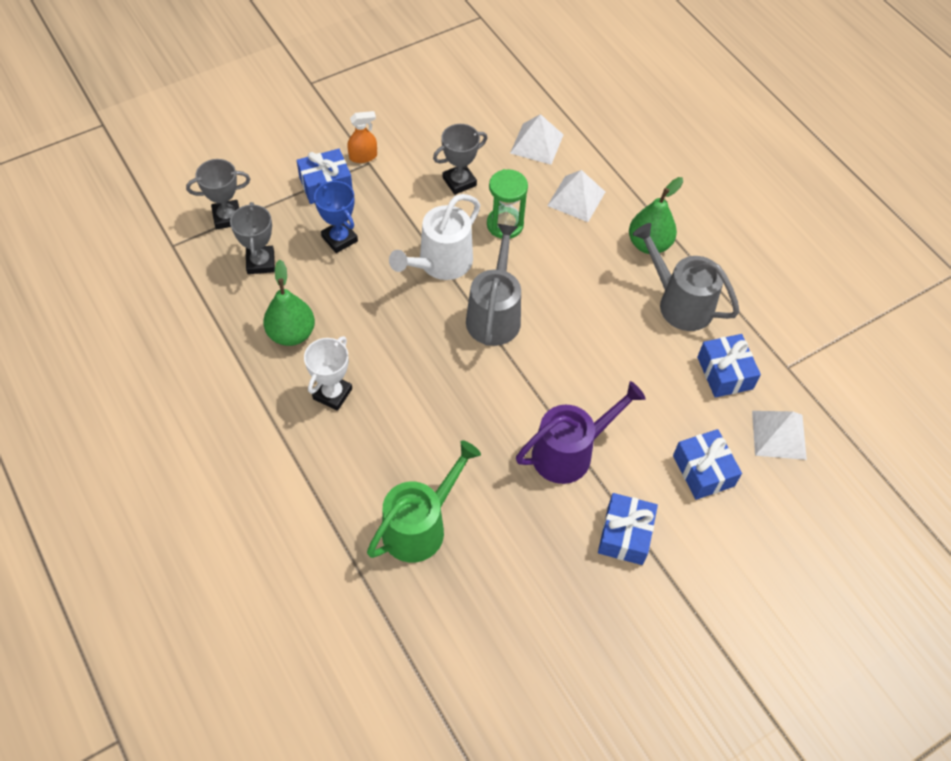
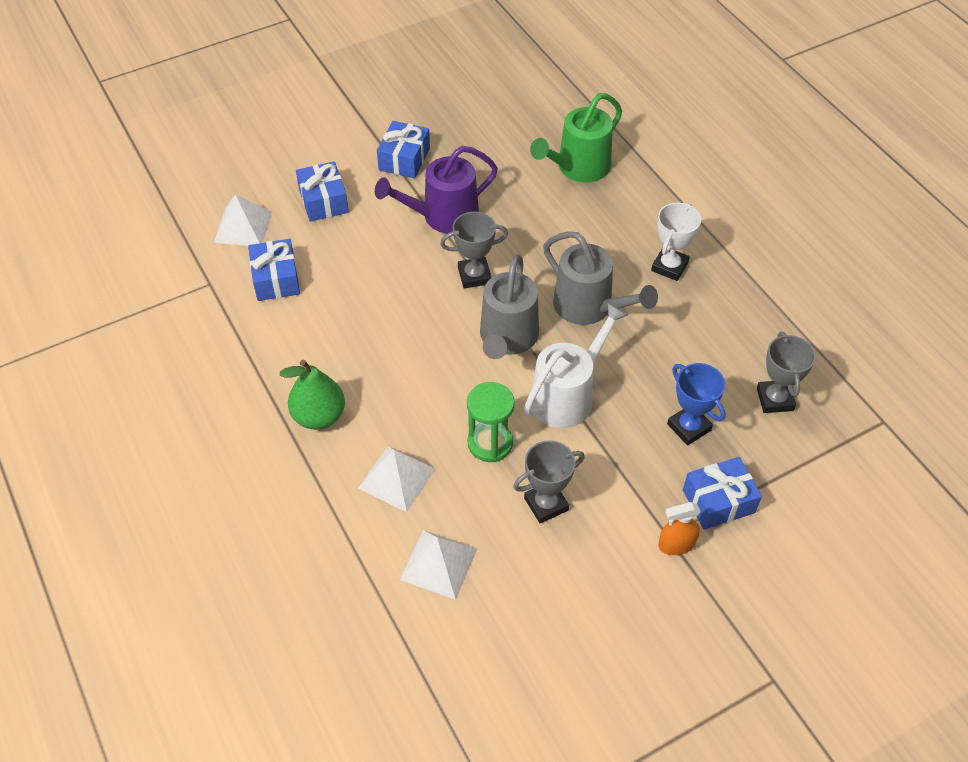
camera: 175 degrees left, 5 degrees down
(227, 217) = (831, 457): grey trophy -> grey trophy (474, 276)
(291, 333) = (722, 322): green pear -> none
(679, 303) = (302, 348): grey watering can -> grey watering can (589, 307)

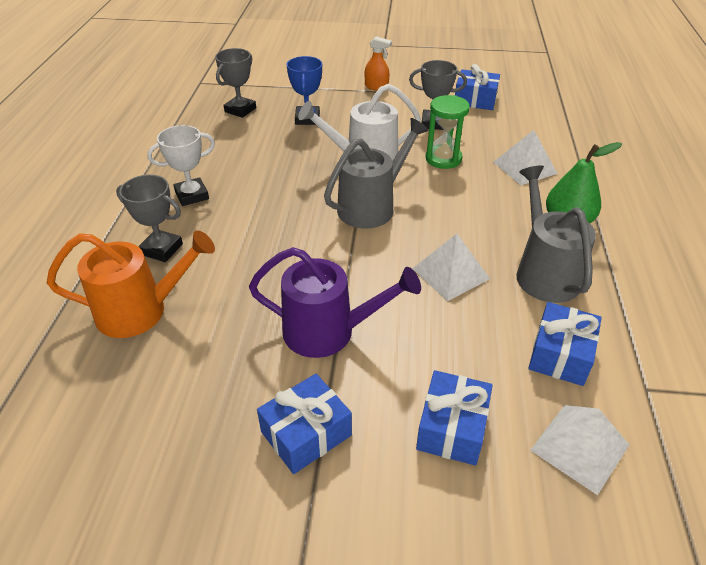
camera: 145 degrees left, 10 degrees down
(439, 564) = (522, 125): white pyramid -> white pyramid (450, 273)
(474, 276) = (352, 261): grey trophy -> grey trophy (161, 249)
(578, 168) = (141, 311): green watering can -> orange watering can
(589, 307) = (286, 198): grey watering can -> grey watering can (544, 272)
(718, 501) = (333, 91): blue gift -> blue gift (475, 100)

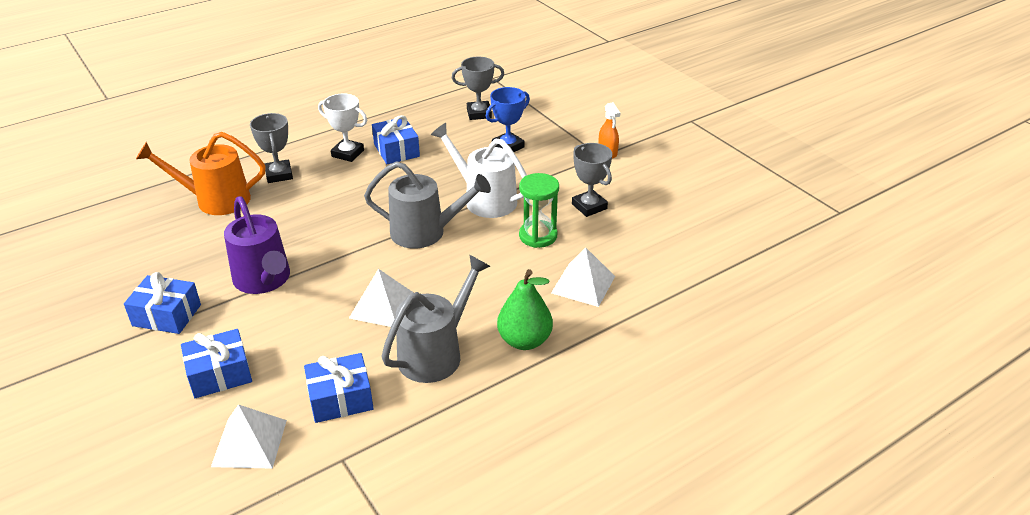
camera: 50 degrees right, 5 degrees down
(141, 311) = (215, 200): orange watering can -> orange watering can turned 135 degrees clockwise
(475, 100) = (664, 210): blue gift -> blue gift (396, 150)

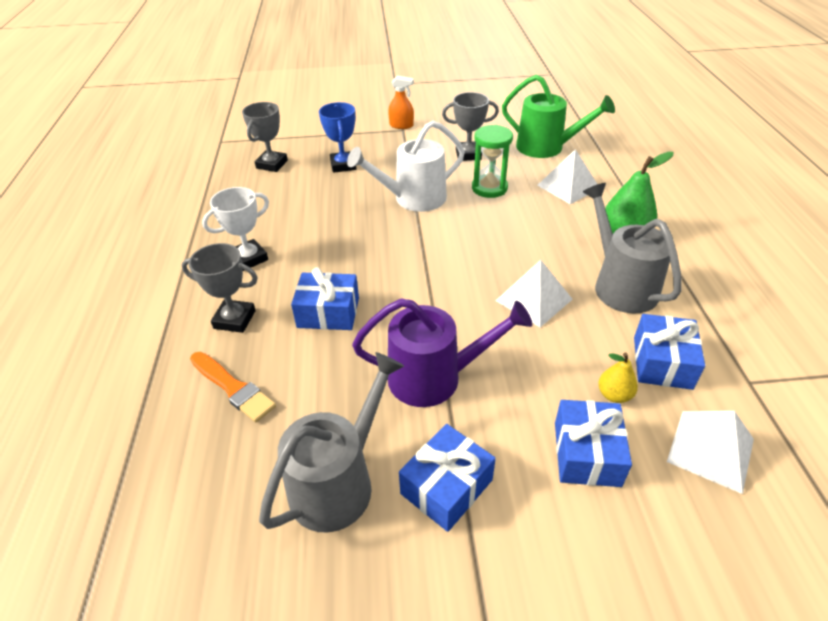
camera: 60 degrees left, 5 degrees up
(215, 200) = (233, 388): orange watering can -> orange brush
(287, 377) = (614, 395): none -> yellow pear
(396, 150) = (280, 226): blue gift -> blue gift (328, 312)
(425, 232) = (436, 244): grey watering can -> grey watering can (339, 481)
(651, 251) = (546, 147): none -> green watering can

